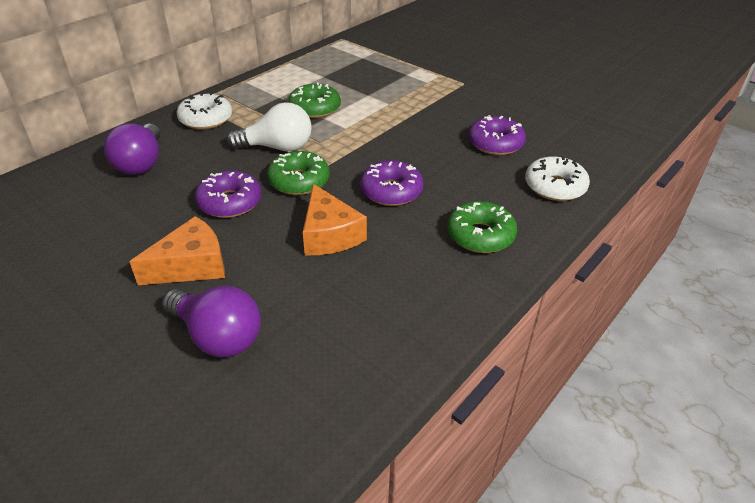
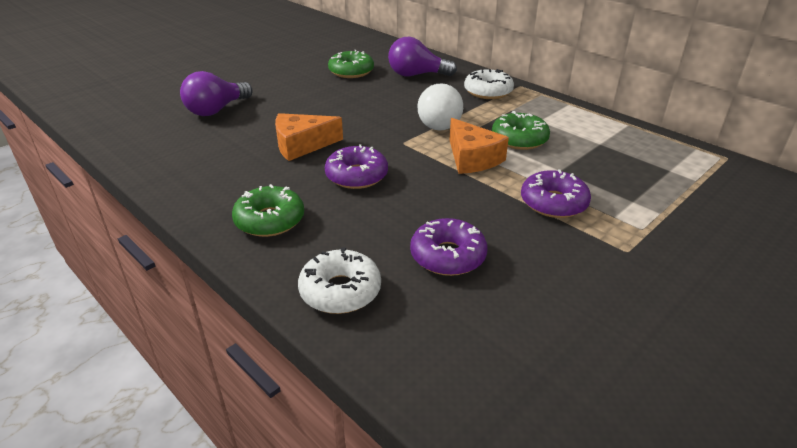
camera: 95 degrees right, 5 degrees down
(191, 265) = (288, 99): orange cheese -> orange cheese (472, 158)
(230, 202) = (357, 107): purple donut -> purple donut (553, 203)
(299, 181) = (382, 132): green donut -> green donut (351, 71)

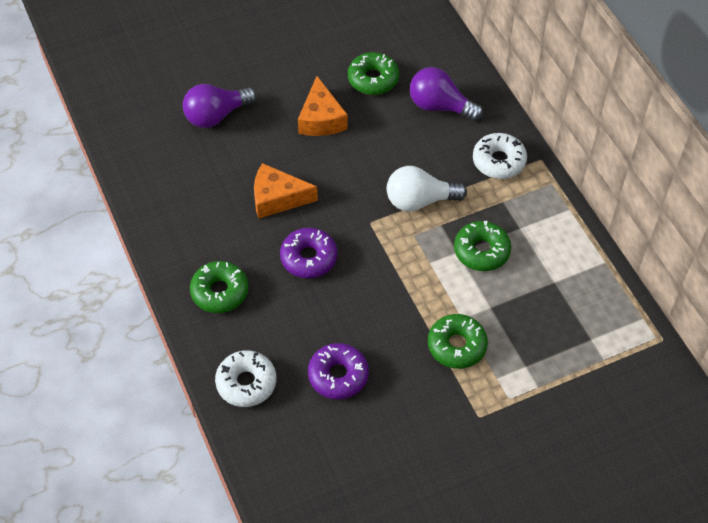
camera: 20 degrees right, 20 degrees up
(439, 122) = (419, 201): white light bulb -> white light bulb turned 60 degrees clockwise
(472, 158) = (421, 265): orange cheese -> orange cheese (321, 119)
(553, 203) = (456, 346): purple donut -> green donut

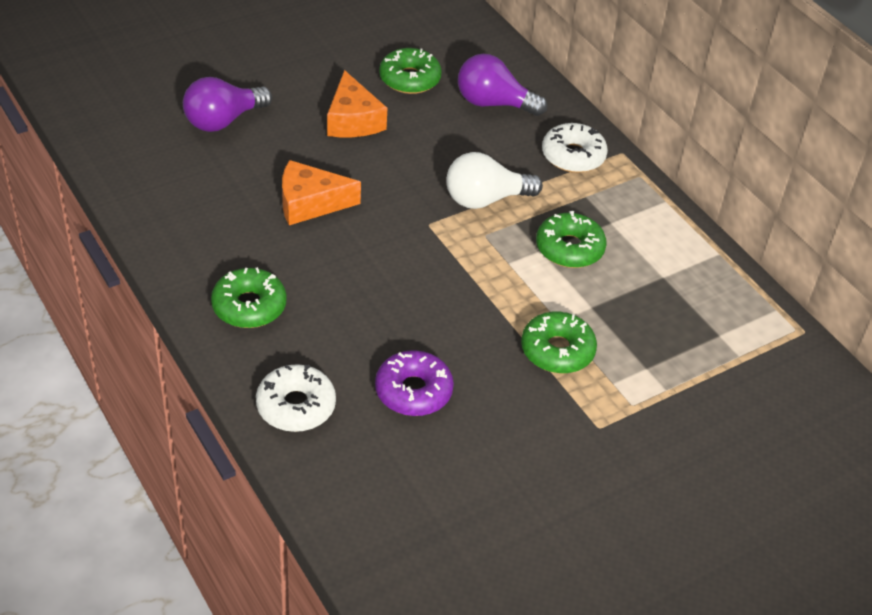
camera: 10 degrees left, 10 degrees down
(308, 258) = (358, 264): purple donut -> none

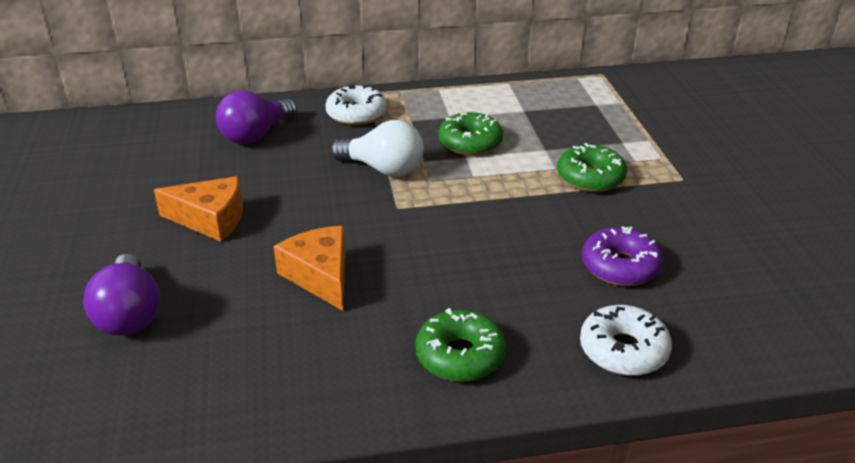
camera: 65 degrees left, 10 degrees down
(310, 203) = (320, 276): orange cheese -> orange cheese turned 135 degrees clockwise
(409, 79) = (178, 171): green donut -> none
(485, 199) = (383, 169): white light bulb -> white light bulb turned 75 degrees counterclockwise

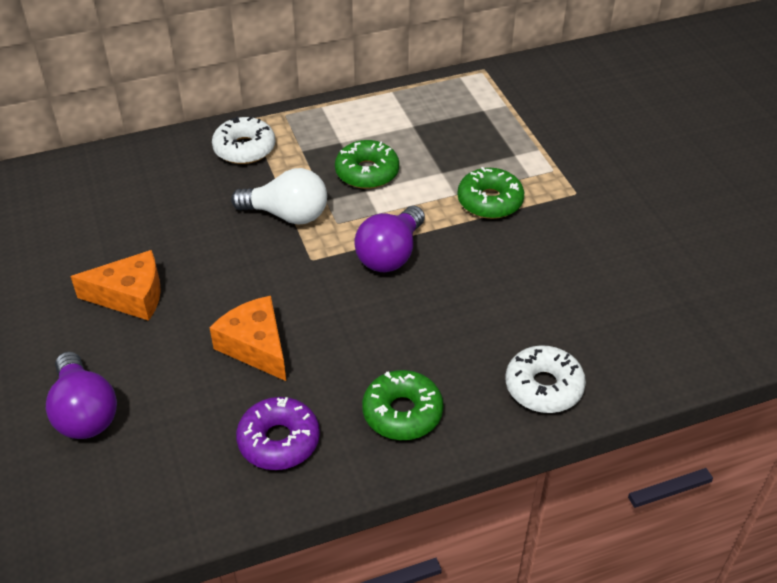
camera: 10 degrees left, 10 degrees up
(256, 135) = (147, 187): purple light bulb -> purple light bulb (390, 254)
(620, 266) = (530, 299): purple donut -> purple donut (279, 441)

